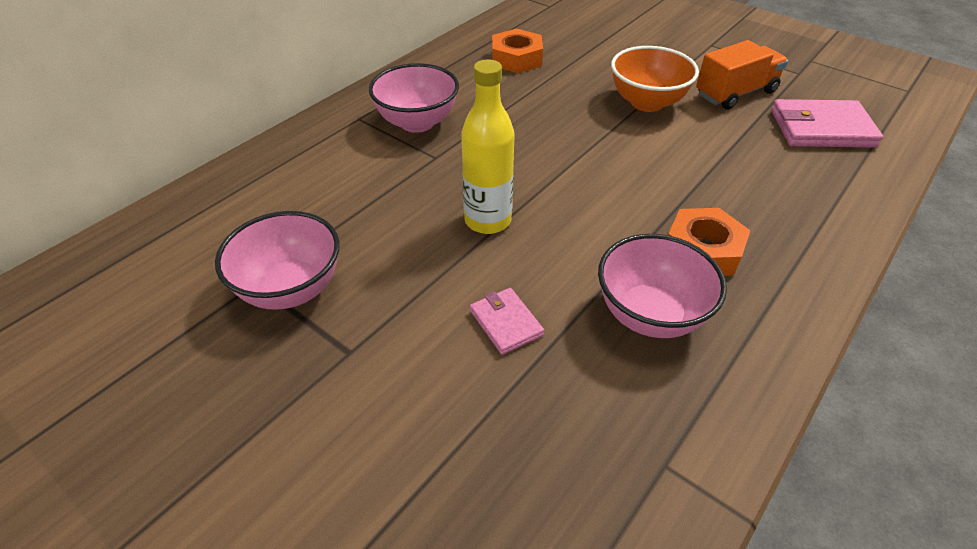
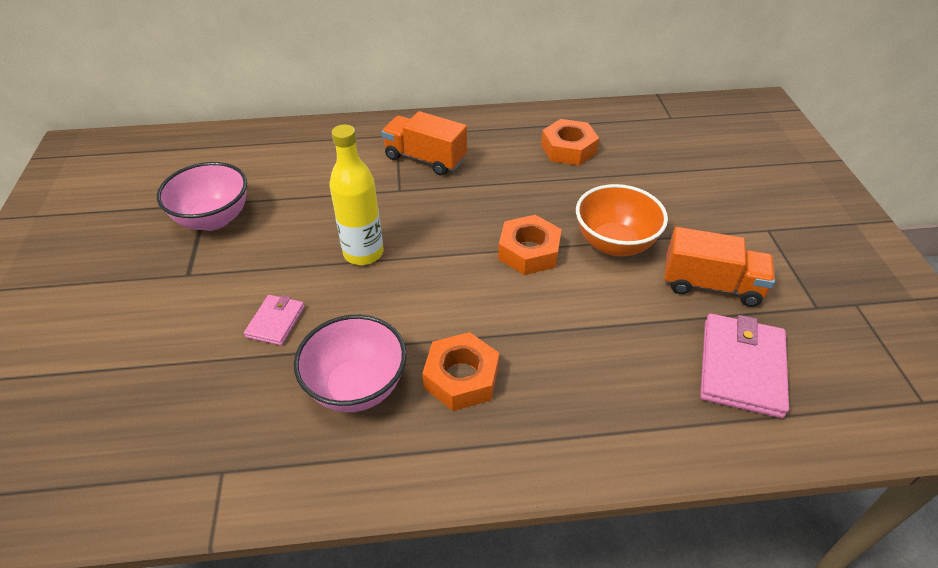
camera: 45 degrees right, 0 degrees up
(417, 122) = (425, 159): pink bowl -> orange truck
(604, 140) = (529, 251): none -> orange nut
(821, 128) = (741, 367): pink wallet -> pink wallet turned 60 degrees clockwise

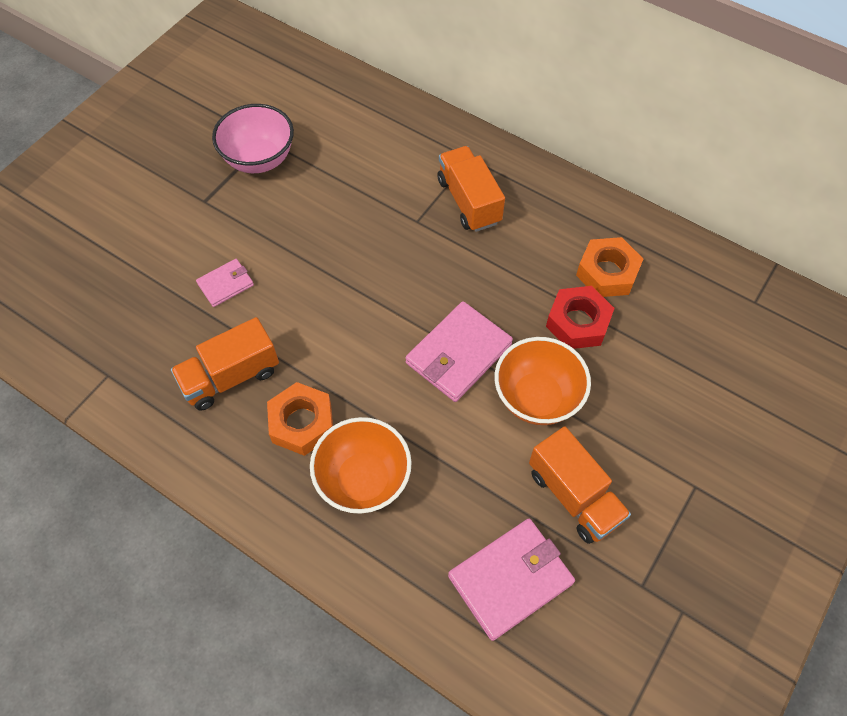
camera: 40 degrees right, 15 degrees up
(357, 387) = (231, 376): pink bowl -> orange truck
(363, 253) = (334, 266): yellow bottle -> none
(529, 251) = (458, 354): orange nut -> pink wallet
(559, 382) = (363, 480): none -> orange bowl
(585, 185) = (578, 322): none -> red nut

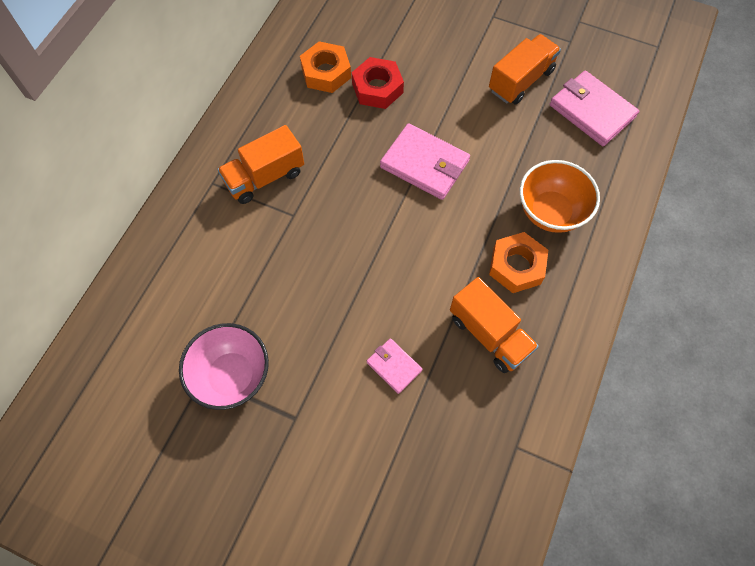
camera: 100 degrees left, 5 degrees up
(537, 398) = (450, 108): orange bowl -> none

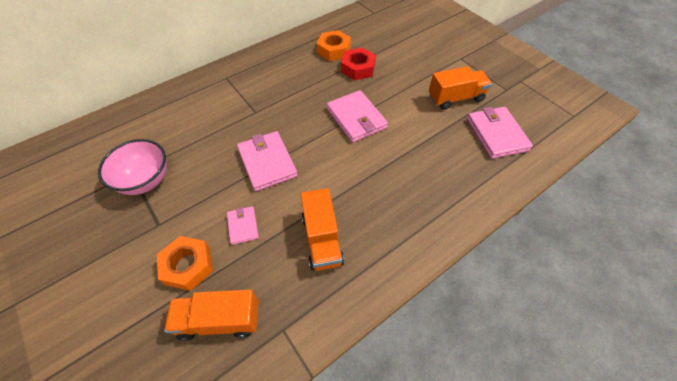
camera: 30 degrees right, 10 degrees down
(264, 177) = (256, 86): orange truck -> orange truck (219, 320)
(362, 276) = (267, 162): none -> pink wallet
(516, 266) = (373, 205): orange nut -> orange nut (188, 266)
(550, 212) = (423, 182): orange bowl -> none

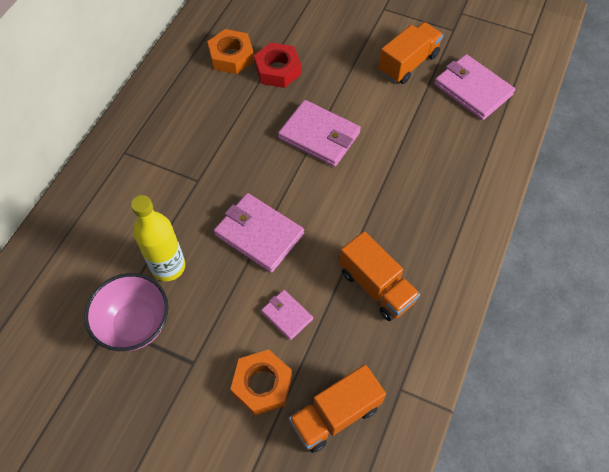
camera: 30 degrees left, 5 degrees up
(195, 155) = (168, 266): none -> yellow bottle

